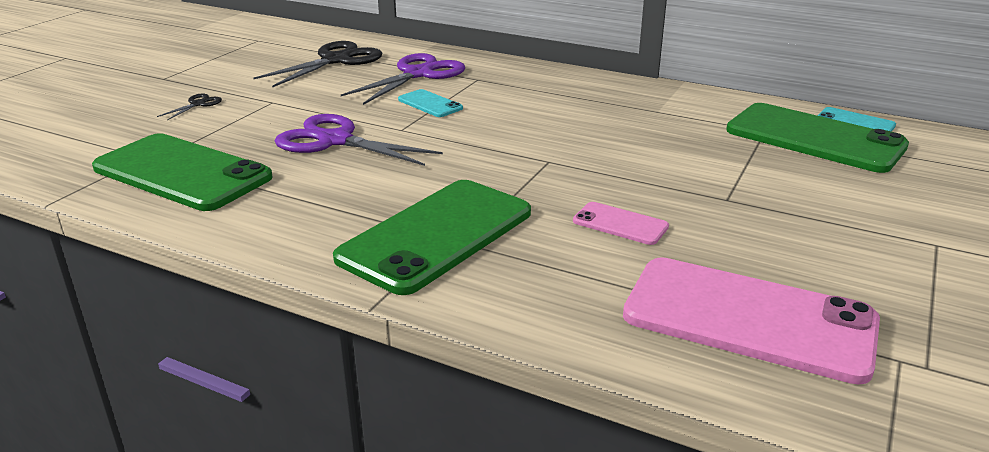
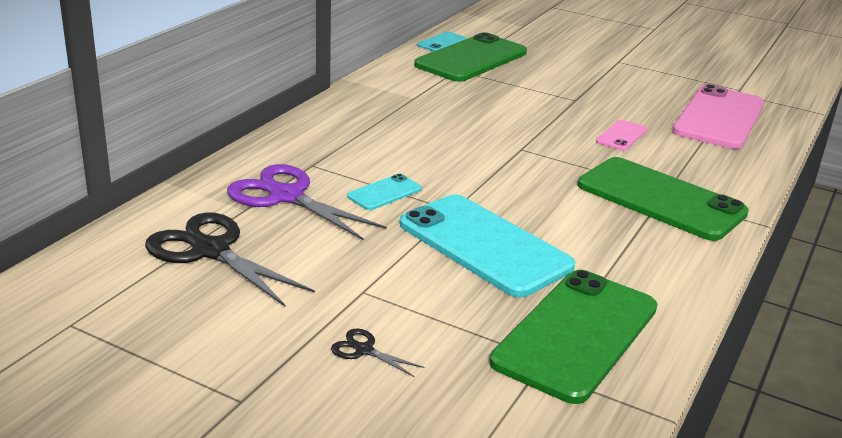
camera: 90 degrees left, 0 degrees up
(334, 141) = (484, 245): purple scissors -> turquoise phone

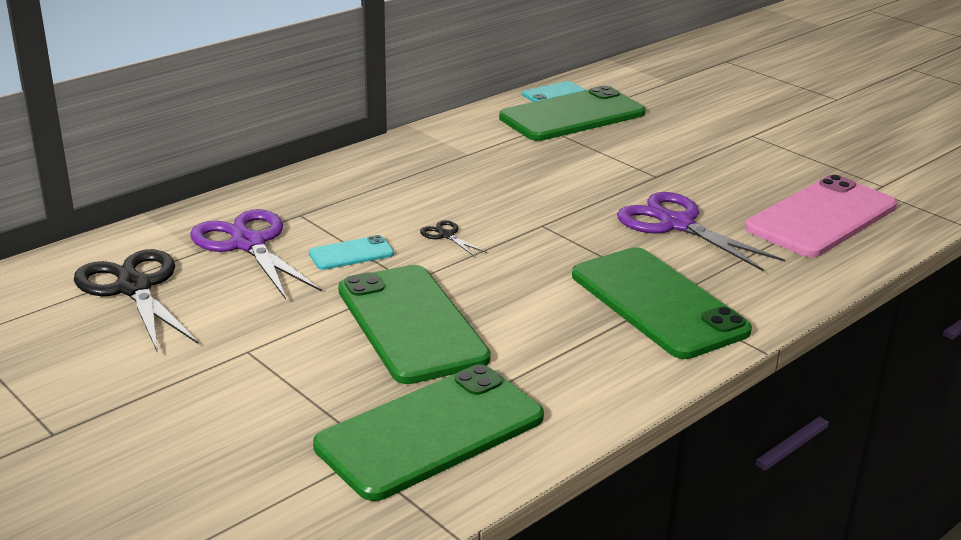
camera: 20 degrees right, 0 degrees up
(364, 350) = (202, 408): black scissors -> black scissors (446, 235)
(484, 245) = (410, 324): turquoise phone -> green phone
(621, 136) = (676, 224): pink phone -> purple scissors

